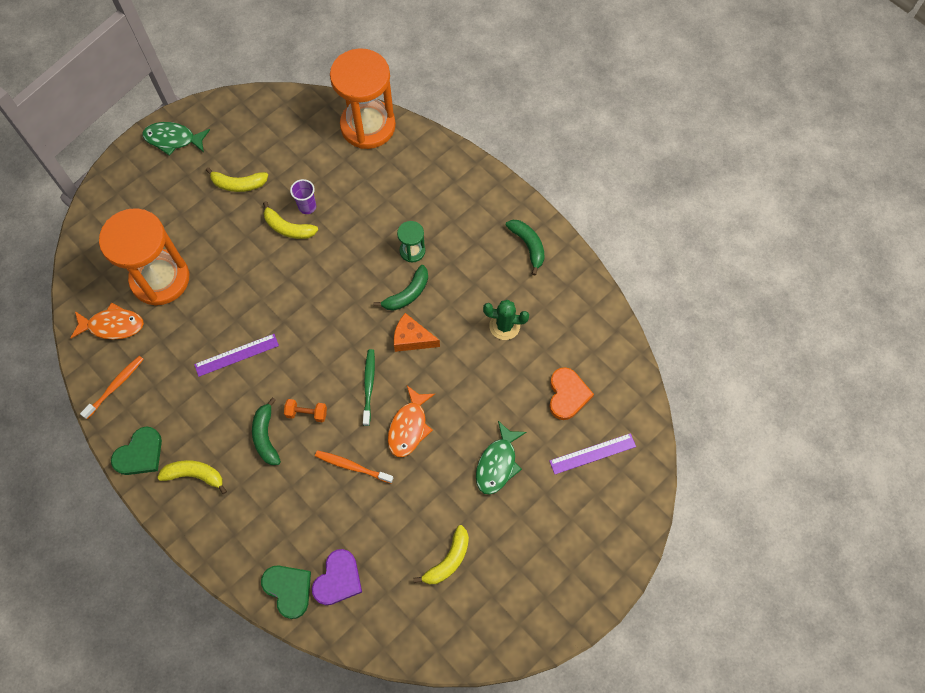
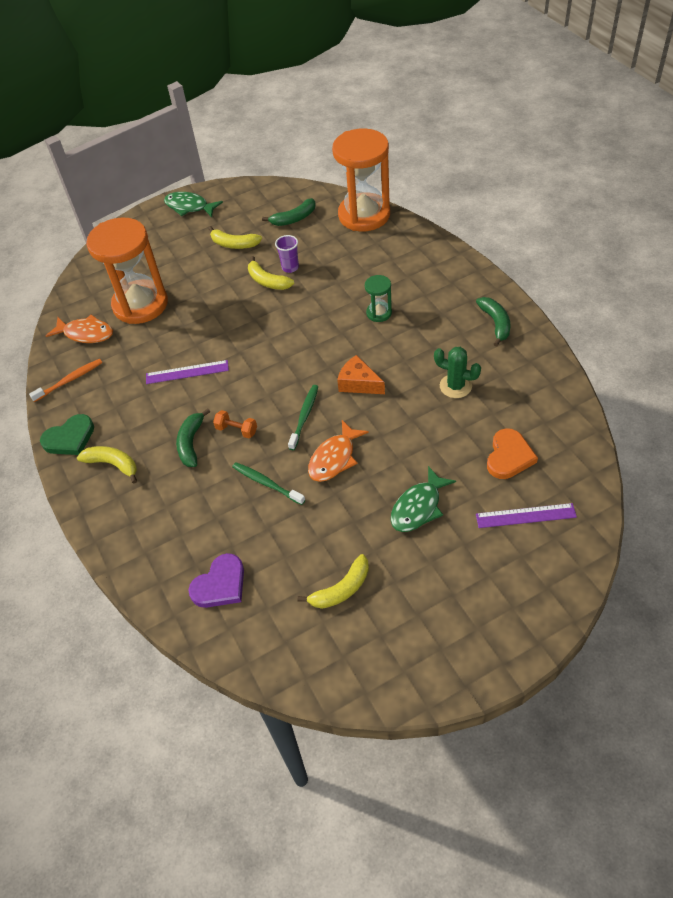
camera: 20 degrees right, 15 degrees down
(288, 589) = (167, 584): green heart -> none
(352, 466) = (267, 483): orange toothbrush -> green toothbrush
(407, 294) = (364, 346): green banana -> green banana (294, 219)

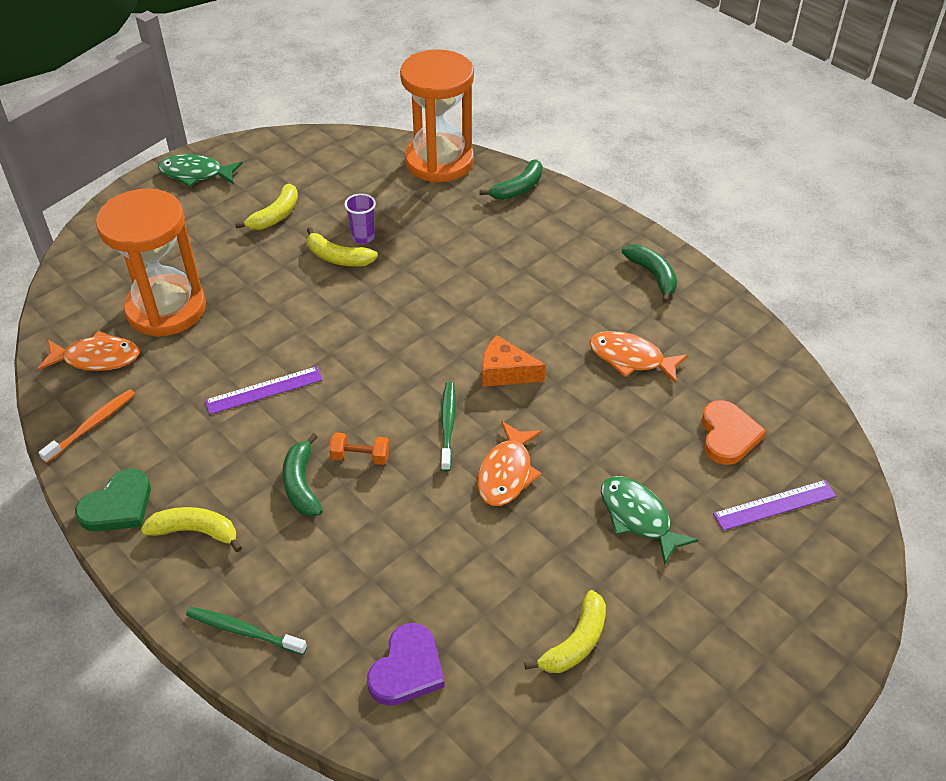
camera: 20 degrees left, 5 degrees down
(234, 244) = (275, 215): yellow banana -> yellow banana turned 60 degrees counterclockwise
(267, 483) = (426, 521): green toothbrush -> green toothbrush (244, 631)
(294, 219) = (347, 175): green banana -> green banana (518, 188)
(379, 313) = (501, 280): green hourglass -> none
(418, 507) = (638, 517): green fish -> green fish turned 120 degrees clockwise
(455, 386) = (631, 358): green cactus -> orange fish

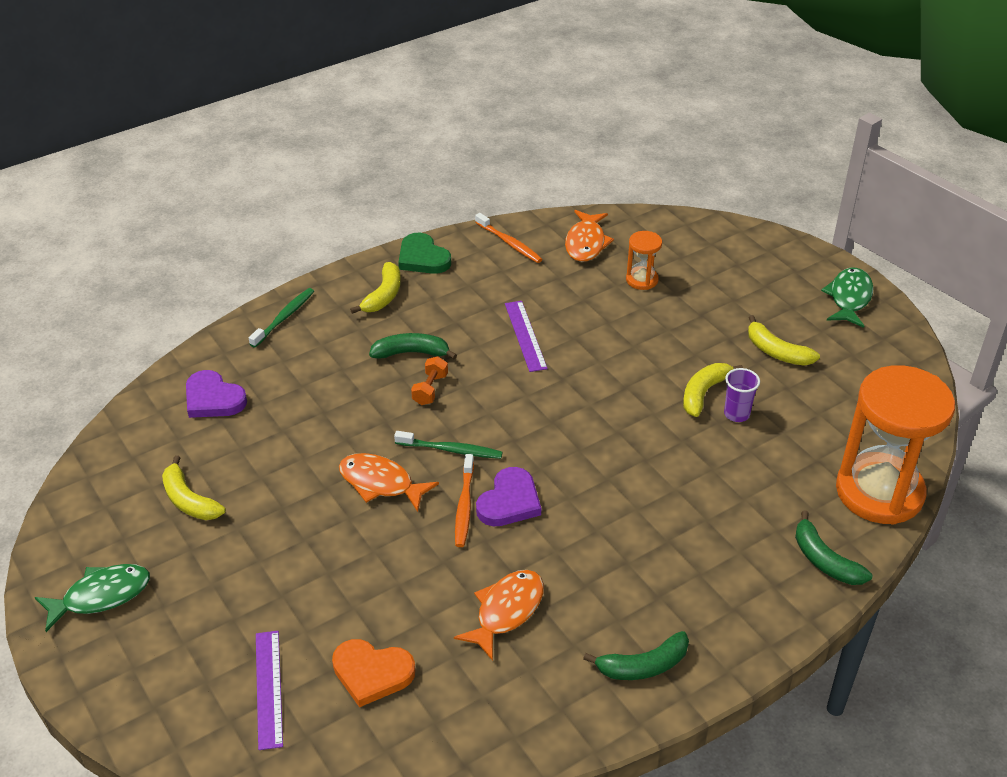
camera: 100 degrees right, 5 degrees down
(166, 309) = (642, 280): orange hourglass -> orange hourglass, size x0.44
(505, 372) = (509, 501): orange cheese -> purple heart
(519, 403) = (464, 506): none -> orange toothbrush
(638, 517) = (296, 570): green fish -> green fish (101, 596)

